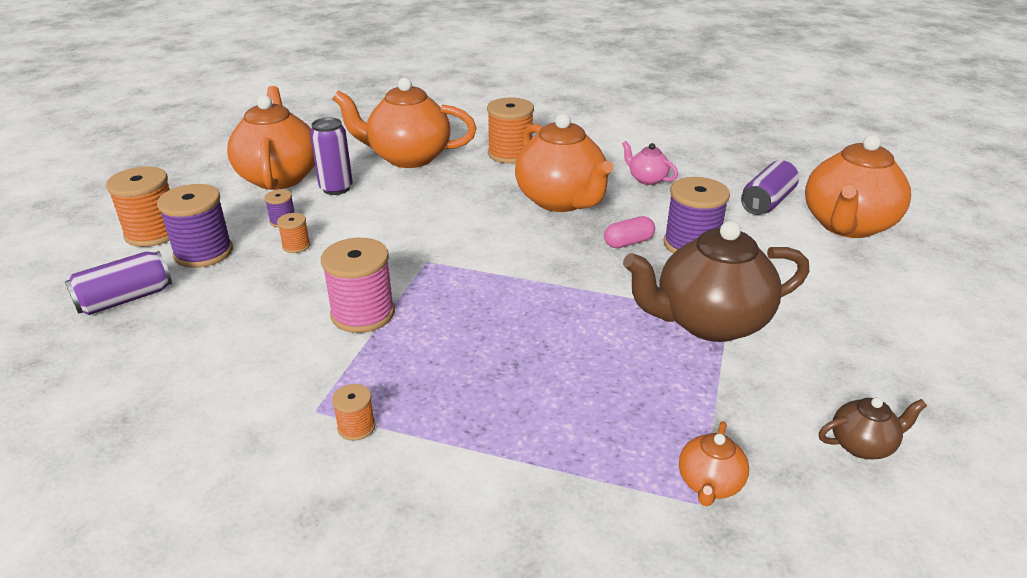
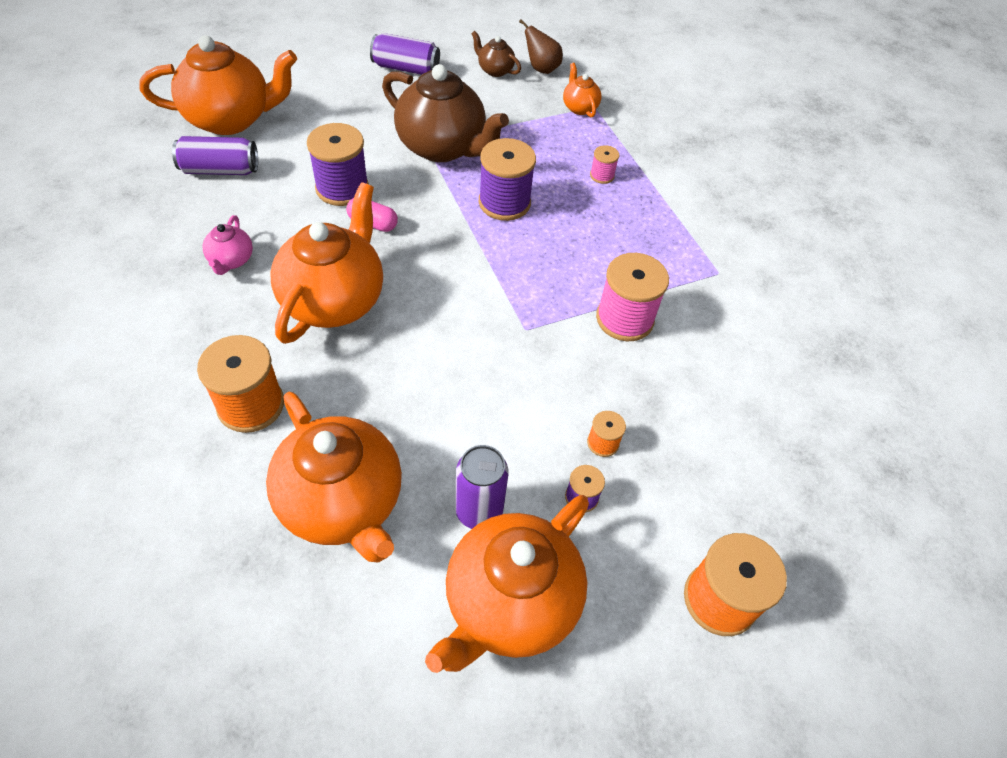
camera: 135 degrees left, 20 degrees up
(125, 299) = (792, 495): purple can -> purple can (406, 68)
(203, 253) = (690, 509): purple spool -> purple spool (504, 203)
(356, 427) = (705, 246): orange spool -> none
(551, 416) = (602, 175): none -> pink spool
(709, 484) = (579, 107): orange teapot -> orange teapot turned 90 degrees counterclockwise
(844, 501) = (541, 69): none -> brown pear

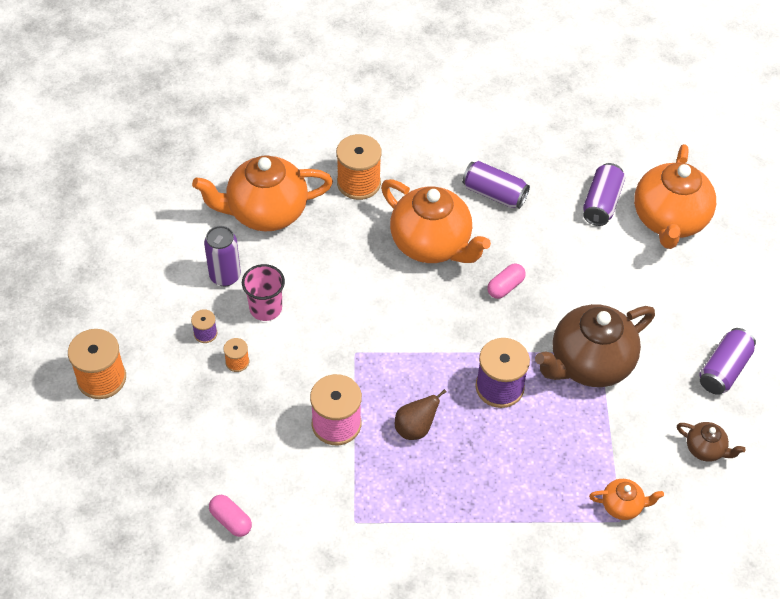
camera: 115 degrees right, 0 degrees up
(231, 260) = (494, 194): pink teapot -> purple can
(342, 188) = (554, 276): purple spool -> none
(495, 70) = (705, 449): brown teapot -> brown teapot turned 60 degrees clockwise
(508, 441) = (265, 308): none -> pink cup
(510, 603) = (161, 272): orange teapot -> none
(541, 69) = (700, 496): brown pear -> brown pear (415, 428)
(602, 175) = (511, 481): pink spool -> none
(793, 374) = (231, 520): none -> pink capsule

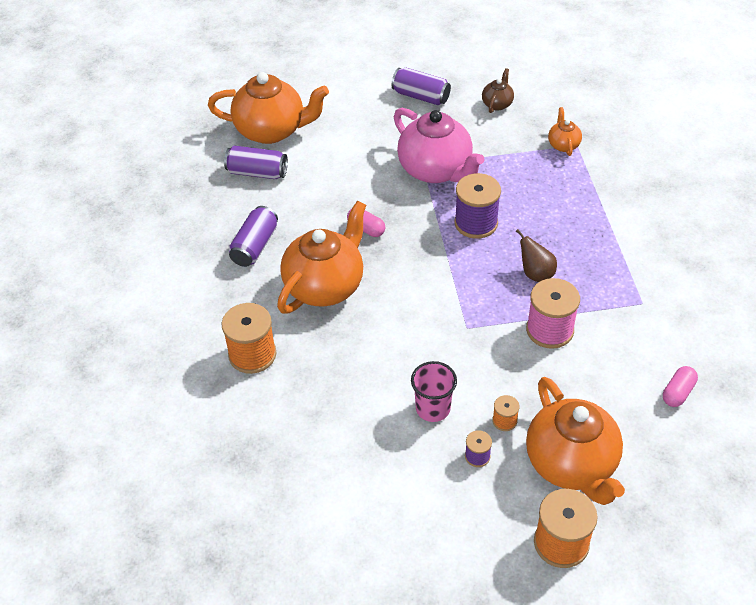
camera: 95 degrees left, 5 degrees down
(225, 276) = (399, 453): purple can -> none
(266, 212) = (304, 431): orange teapot -> orange teapot (571, 464)
(589, 363) = (436, 170): brown teapot -> pink teapot

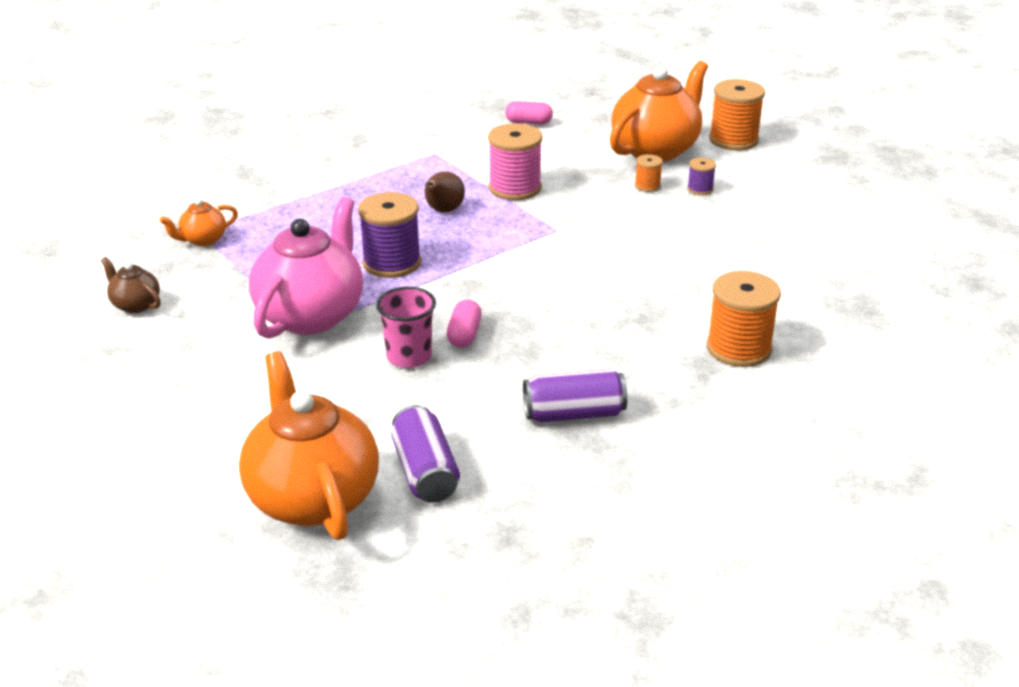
camera: 120 degrees left, 15 degrees down
(325, 286) = (587, 334): orange teapot -> none
(421, 96) = (145, 373): purple can -> none
(433, 408) = (676, 222): pink cup -> pink cup (409, 356)
(497, 104) = (135, 305): brown teapot -> brown teapot turned 45 degrees clockwise

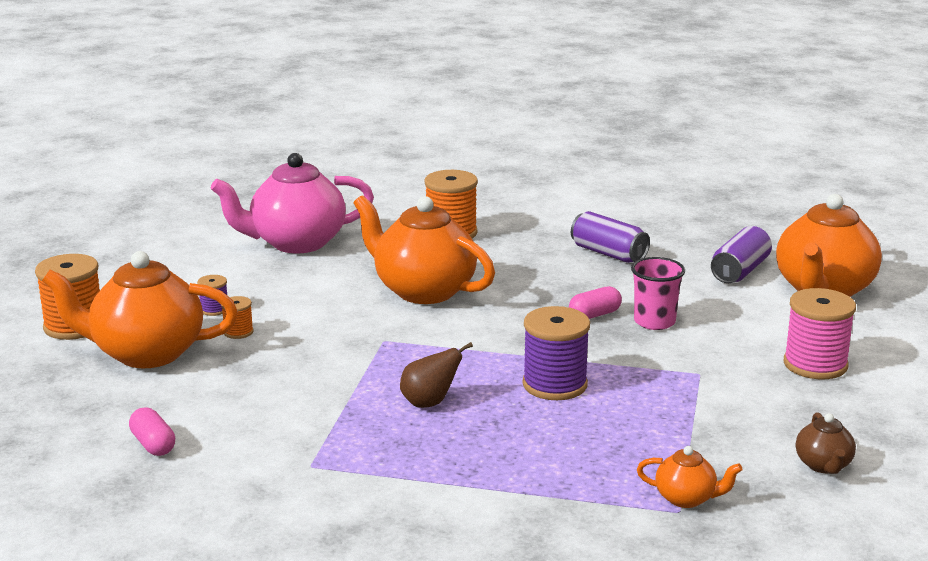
camera: 130 degrees left, 10 degrees down
(311, 315) = (682, 380): pink teapot -> pink teapot (296, 243)
(515, 188) = (331, 388): pink spool -> pink spool (815, 364)
(622, 279) = (423, 290): none -> orange teapot

